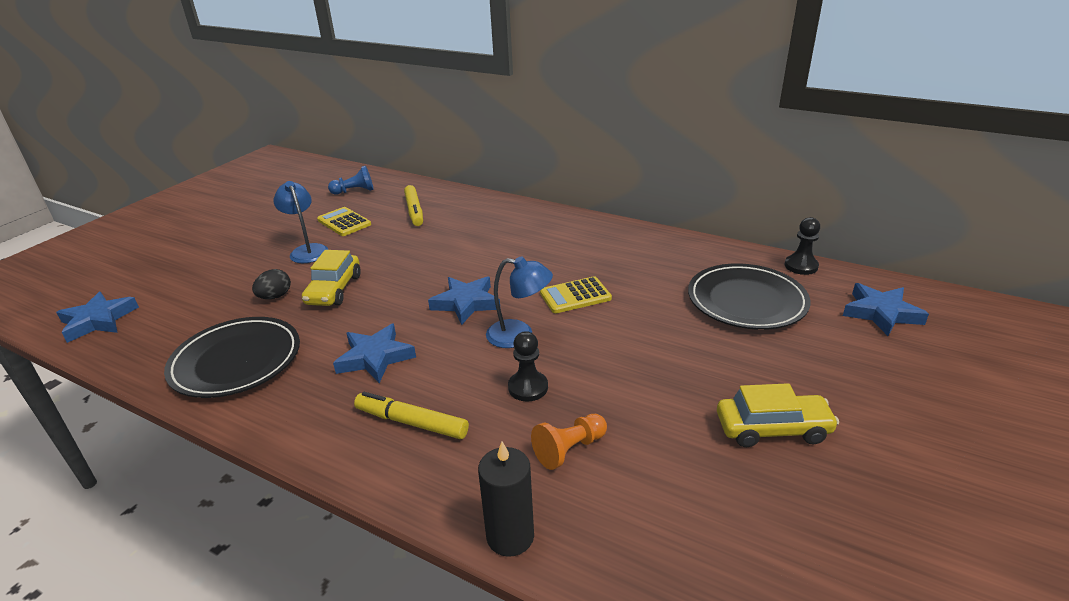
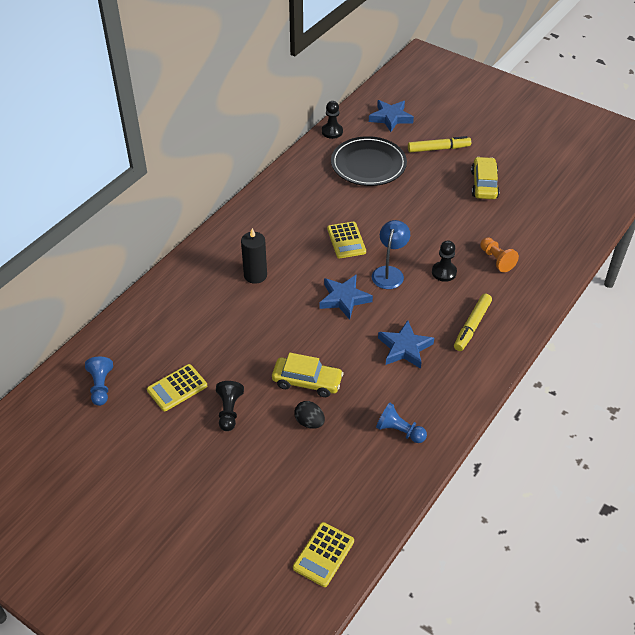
camera: 85 degrees left, 15 degrees up
(98, 320) = (323, 554): blue star -> yellow calculator
(236, 361) = (399, 431): black plate -> blue pawn
(307, 250) = (229, 411): blue lamp -> black pawn
(414, 211) = (171, 334): yellow marker -> yellow marker (438, 149)
(510, 536) = (553, 287): black candle -> black candle (255, 275)

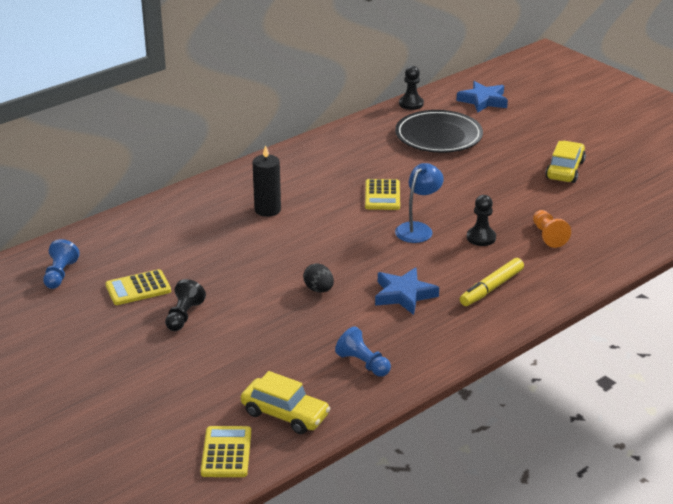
camera: 15 degrees right, 15 degrees down
(307, 382) = (280, 306): yellow car -> yellow car (285, 414)
(309, 422) = (266, 339): black egg -> black egg (319, 289)
(323, 554) = (226, 452): yellow calculator -> yellow calculator turned 135 degrees clockwise
(344, 299) = (356, 243): blue star -> none
(438, 149) = (526, 133): yellow marker -> none

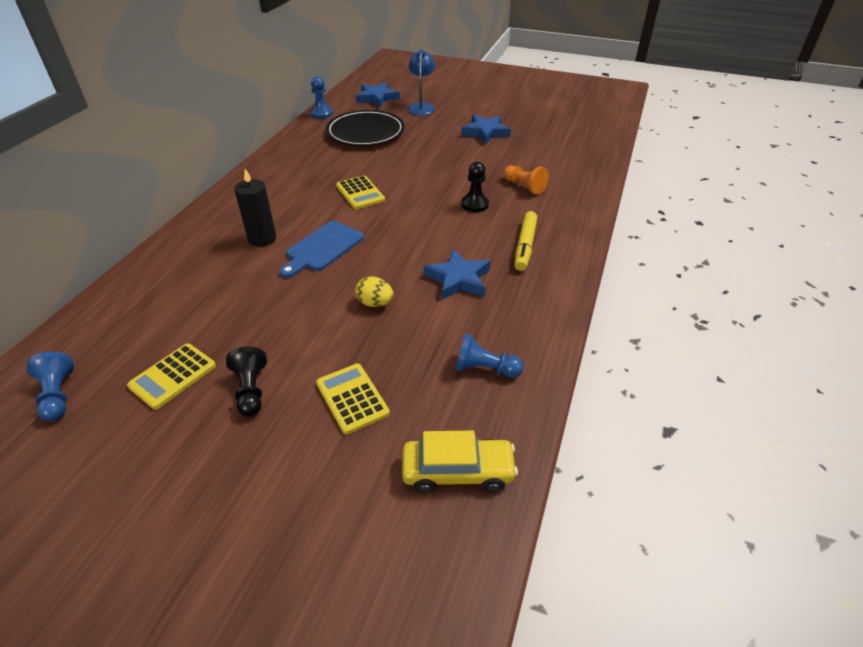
camera: 30 degrees left, 10 degrees up
(226, 452) = (433, 565): yellow calculator -> yellow calculator (352, 398)
(311, 233) = (322, 248): none -> blue cutting board
(319, 289) = (375, 303): black egg -> yellow egg
(411, 104) = (321, 114): black pawn -> blue pawn
(418, 229) = (416, 213): blue lamp -> blue lamp (421, 107)
(565, 170) = (485, 132): yellow car -> blue star

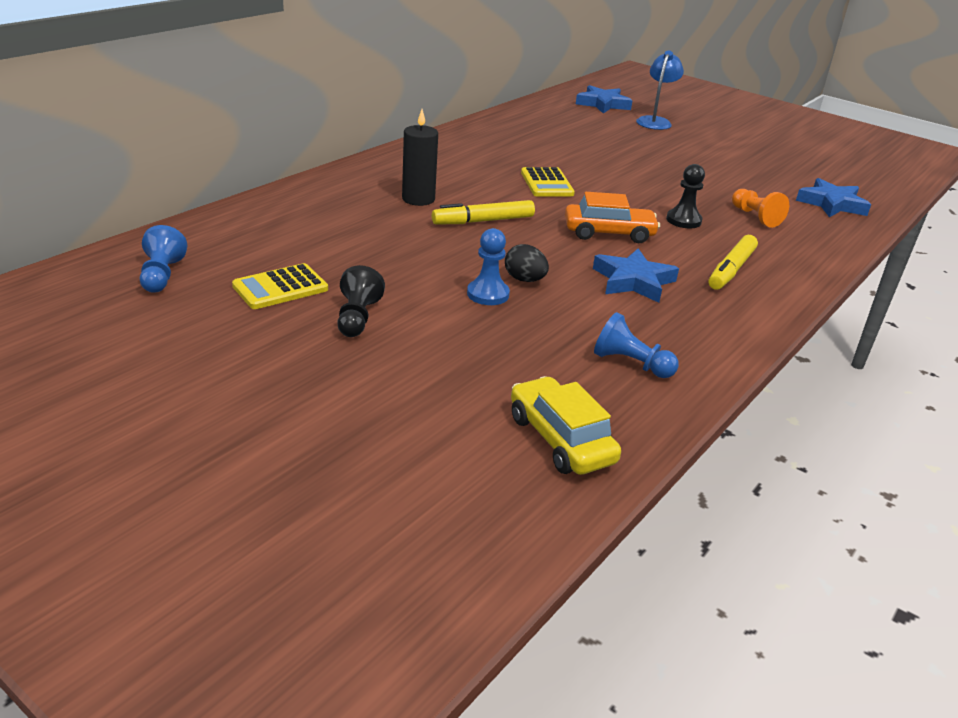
camera: 15 degrees right, 10 degrees down
(321, 114) = (530, 106): blue pawn -> blue pawn (488, 294)
(322, 248) = (483, 221): blue cutting board -> yellow marker
(352, 398) = (465, 351): yellow calculator -> none
(365, 132) = (576, 132): black plate -> none
(375, 303) = (524, 280): yellow egg -> black egg
(424, 233) = (609, 233): none -> orange car
(457, 471) = (560, 439): yellow car -> yellow car turned 135 degrees counterclockwise
(485, 132) = (727, 159): blue star -> blue star (831, 204)

